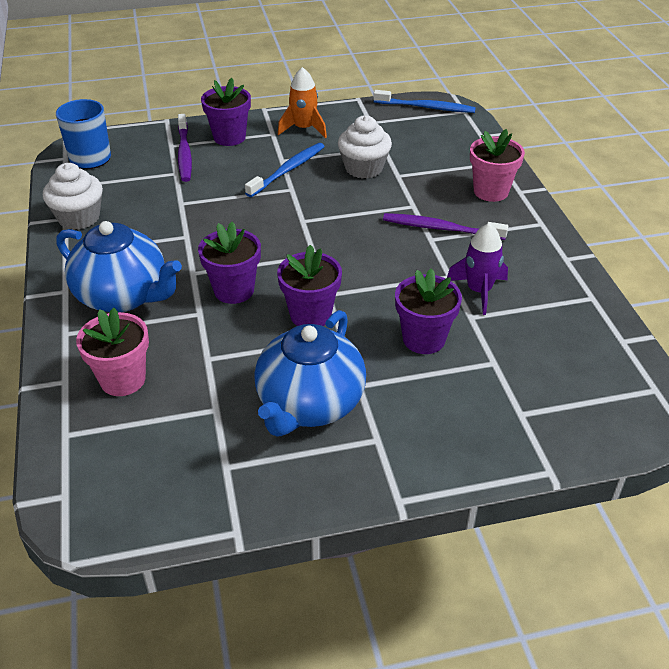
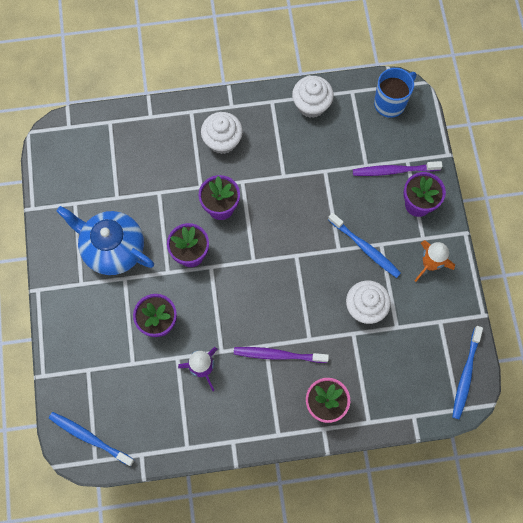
camera: 95 degrees right, 30 degrees up
(123, 296) = (222, 141): blue teapot -> white cupcake
(123, 379) = (147, 147): pink flower pot -> none
(440, 228) = (278, 355): purple toothbrush -> purple toothbrush turned 105 degrees counterclockwise
(624, 399) = (89, 437): none -> blue toothbrush

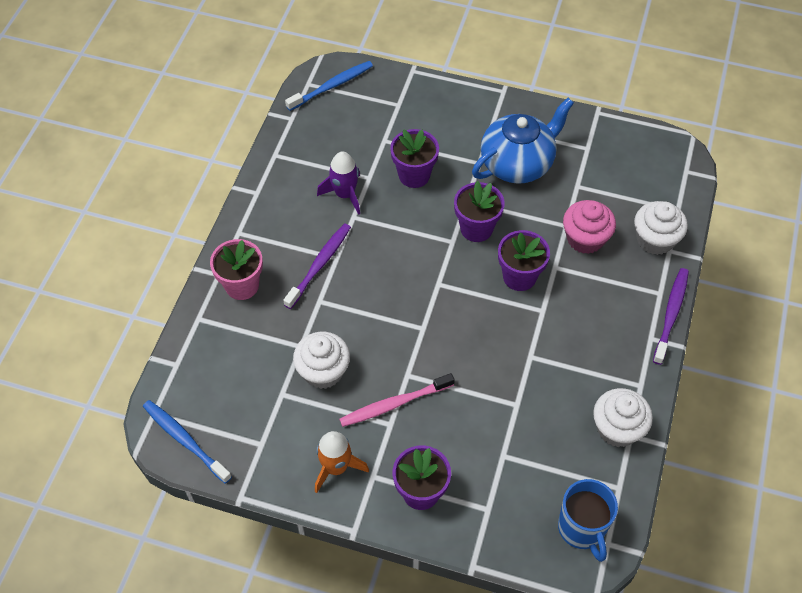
camera: 115 degrees right, 15 degrees down
(165, 175) = (585, 239): none -> pink cupcake
(222, 141) = (606, 310): white cupcake -> white cupcake (655, 240)
(365, 248) = (394, 404): blue toothbrush -> pink toothbrush
(393, 170) = (480, 485): purple toothbrush -> purple toothbrush (671, 314)

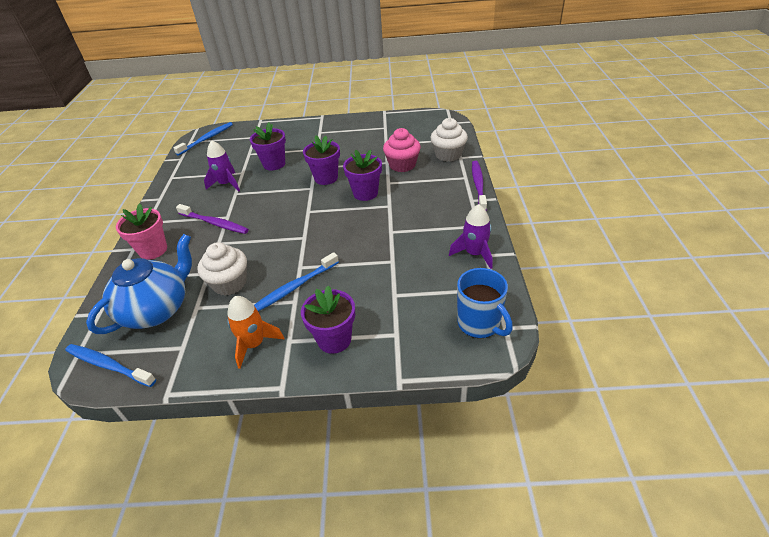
camera: 15 degrees left, 15 degrees down
(320, 265) = (214, 223): purple toothbrush -> purple toothbrush turned 105 degrees clockwise
(394, 404) = (294, 287): pink toothbrush -> blue toothbrush
(517, 164) = (343, 143): blue teapot -> blue teapot (157, 310)
(617, 428) = (474, 254): white cupcake -> purple rocket

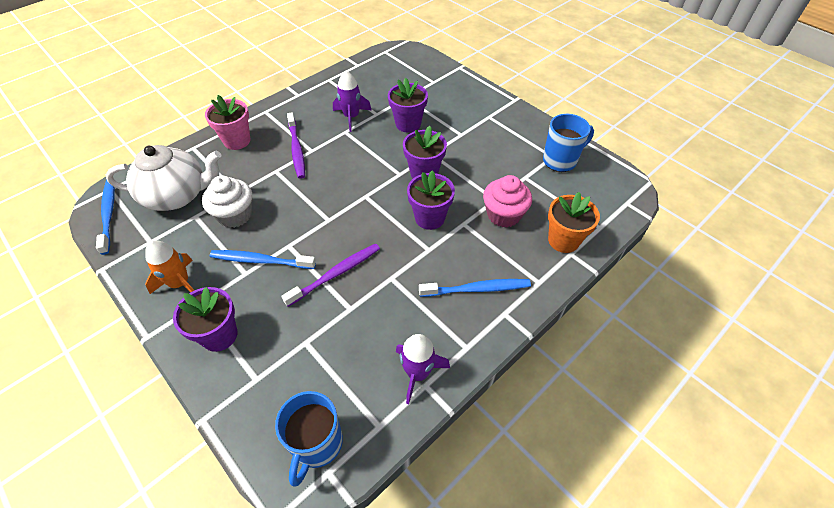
camera: 45 degrees right, 10 degrees up
(157, 310) = (177, 195): blue teapot -> white teapot
(207, 139) = (399, 57): blue toothbrush -> blue toothbrush (477, 289)
(392, 126) = (560, 160): none -> blue mug
(448, 155) = (563, 240): white cupcake -> orange flower pot
(478, 185) = (537, 303): purple toothbrush -> purple toothbrush (336, 274)

